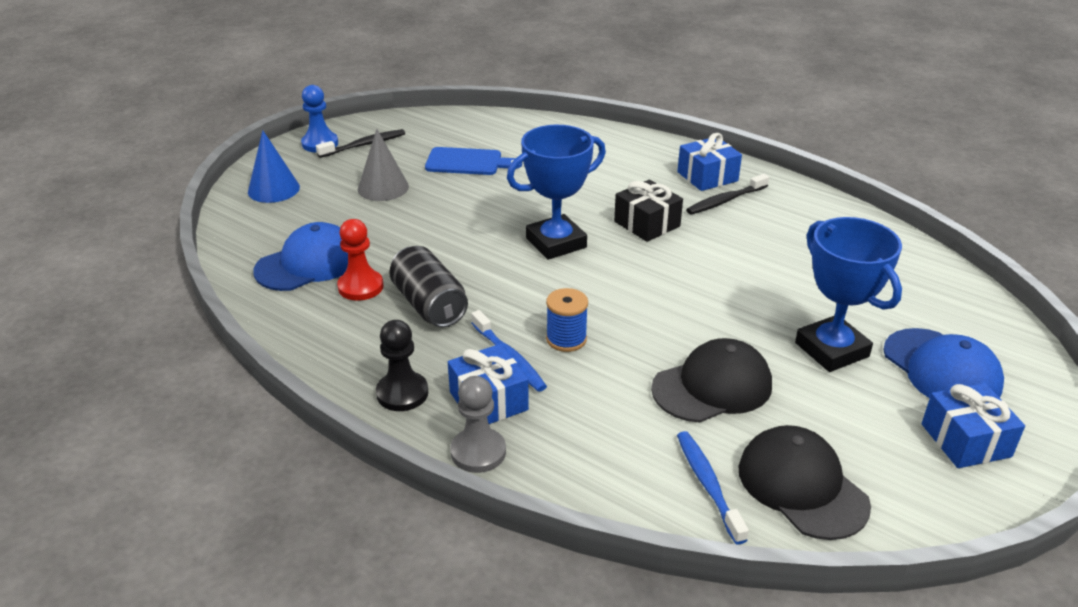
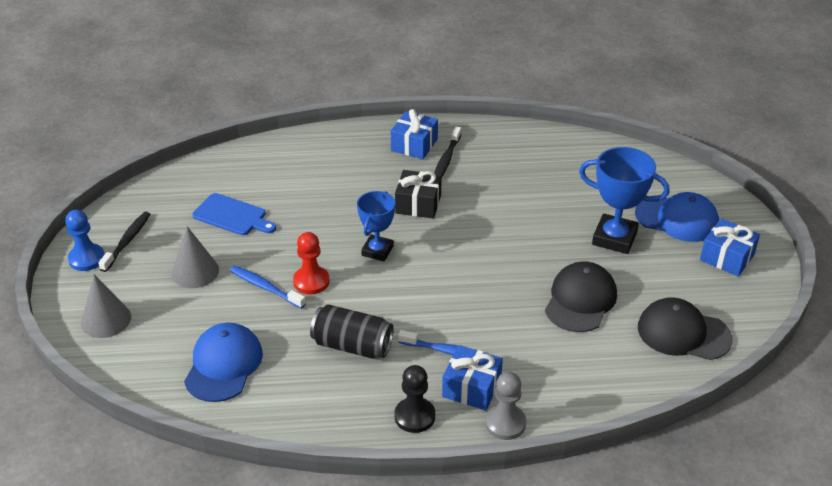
camera: 40 degrees left, 5 degrees up
(273, 189) = (106, 320): blue cone -> grey cone
(360, 287) = (287, 360): red pawn -> red pawn (311, 281)
(467, 162) = (232, 216): blue cutting board -> blue cutting board turned 60 degrees clockwise
(556, 243) = (377, 251): blue trophy -> blue trophy, size x0.66
(566, 339) = (467, 318): blue spool -> none
(708, 485) = (641, 362): blue toothbrush -> blue toothbrush (265, 287)

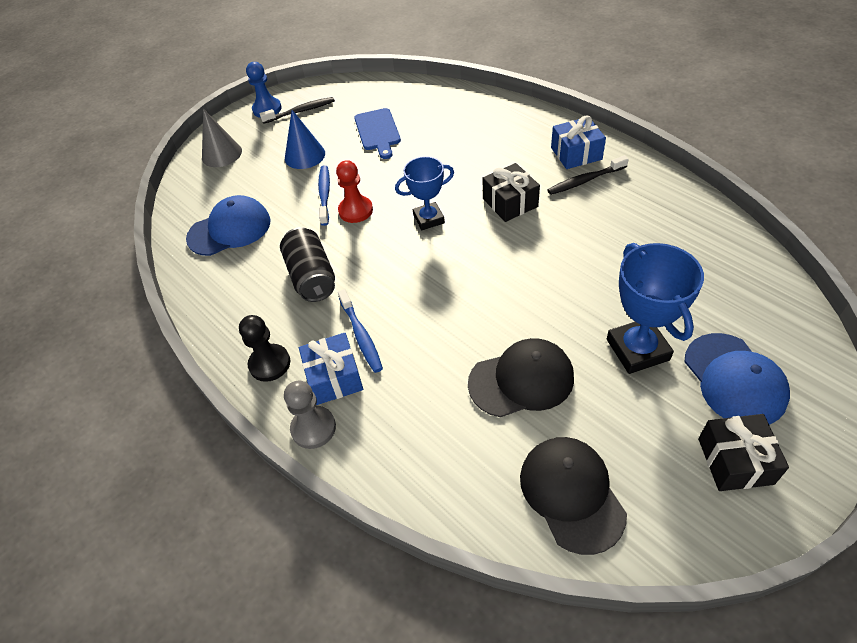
camera: 55 degrees right, 10 degrees up
(195, 271) = (305, 155): grey cone -> blue cone
(727, 257) = (735, 461): blue gift -> black gift

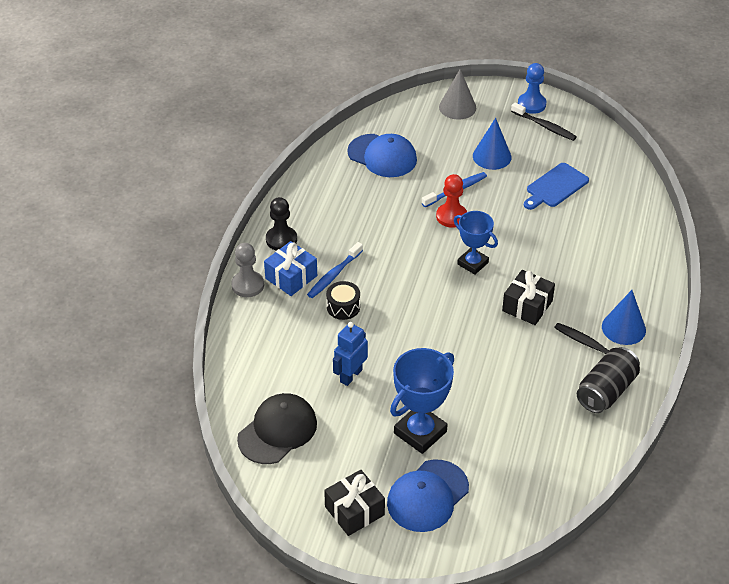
camera: 55 degrees right, 5 degrees down
(312, 277) = (368, 224): black can -> black can (606, 391)
(414, 346) = (343, 307): none -> black drum
(521, 380) = (350, 375): black cap -> blue robot
(576, 153) = (623, 328): blue gift -> blue cone

